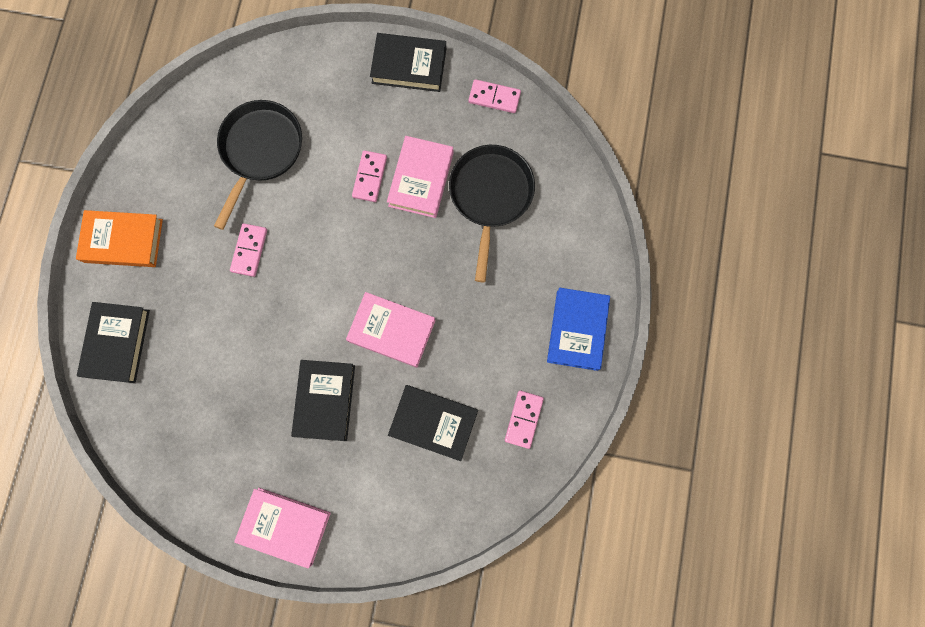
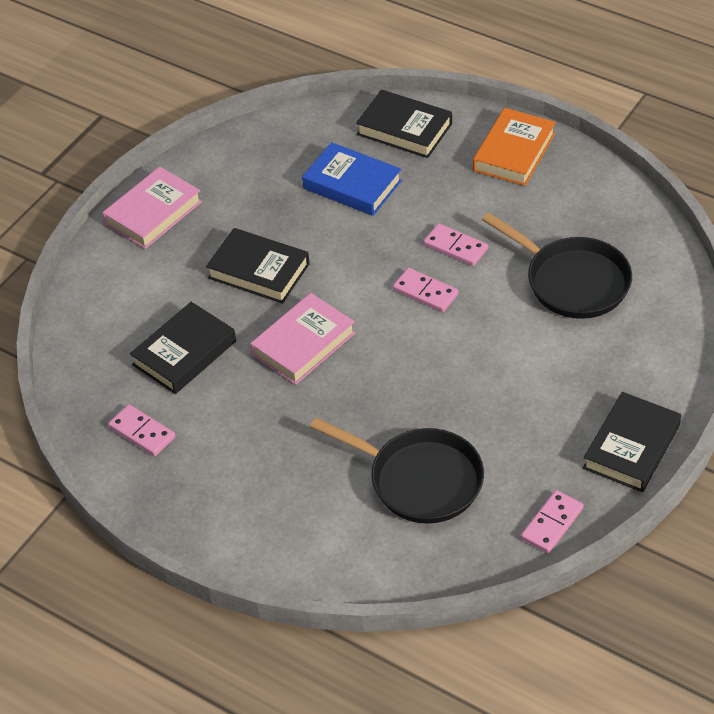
camera: 115 degrees right, 30 degrees down
(369, 177) = (496, 370): pink domino -> pink domino (425, 292)
(421, 179) = (472, 418): pink book -> none
(577, 330) = (212, 515): blue book -> blue book (352, 184)

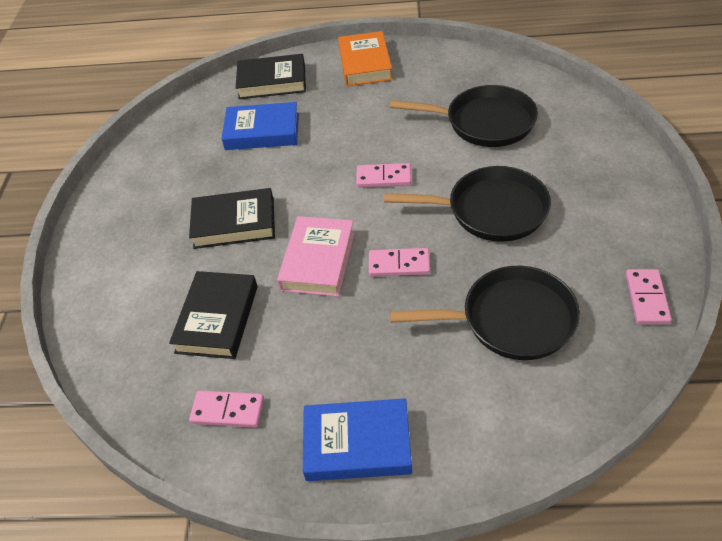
camera: 30 degrees left, 0 degrees up
(153, 213) = (107, 221): pink book -> none
(219, 509) = (357, 444): none -> blue book
(455, 247) = (378, 138): pink domino -> pink domino (399, 264)
(493, 375) = (490, 210): none -> black pan
(631, 447) = (642, 211): black book -> none

